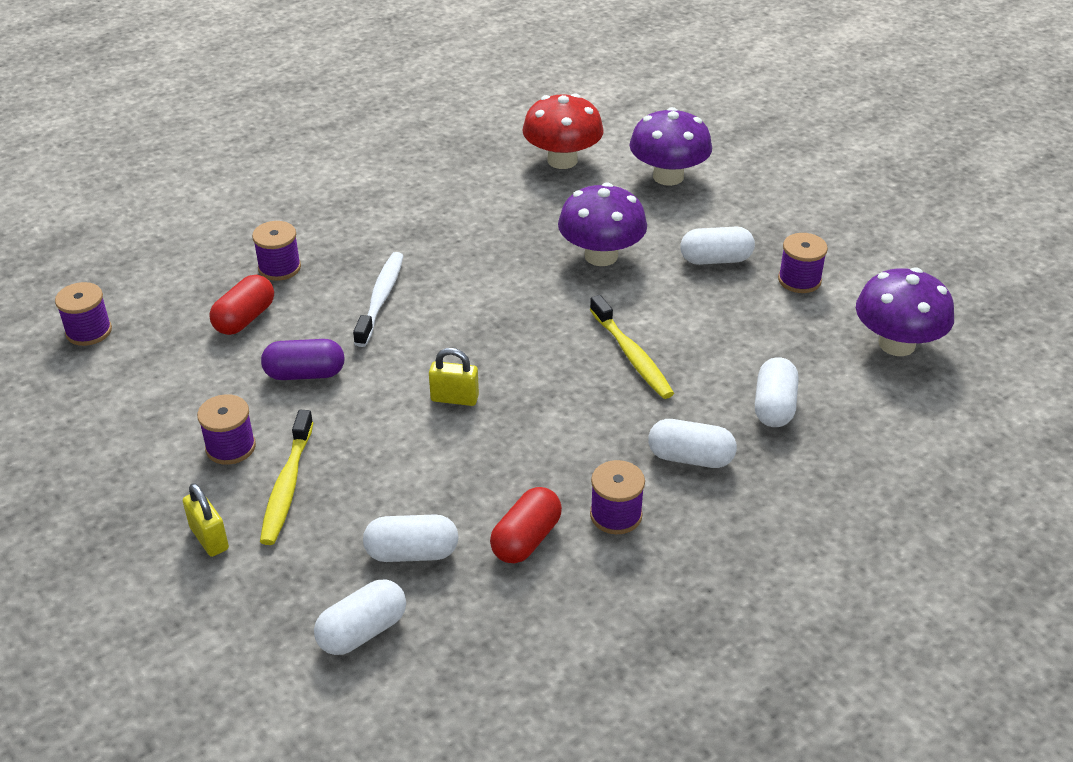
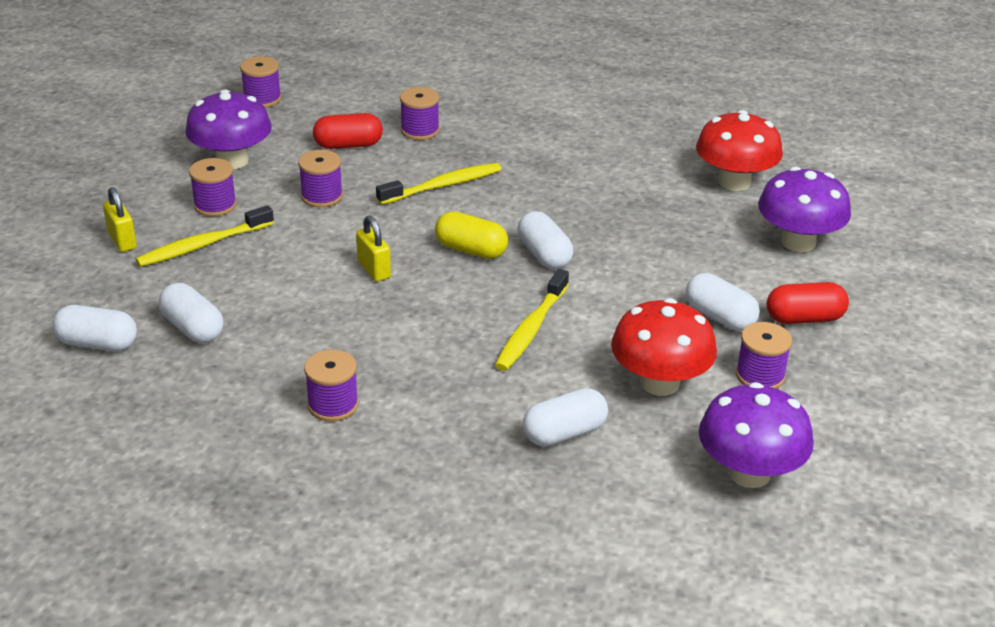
camera: 50 degrees right, 5 degrees down
(209, 538) = (122, 241): yellow padlock -> yellow padlock turned 45 degrees counterclockwise
(305, 374) = (322, 196): purple capsule -> purple spool
(380, 299) = (442, 186): white toothbrush -> yellow toothbrush
(492, 331) = (471, 250): none -> yellow capsule
(526, 539) = (260, 373): red capsule -> red capsule (804, 318)
(601, 256) = (637, 257): purple mushroom -> purple mushroom (232, 161)
(690, 458) = (443, 414): white capsule -> white capsule (544, 255)
(761, 329) = (659, 383): none -> red mushroom

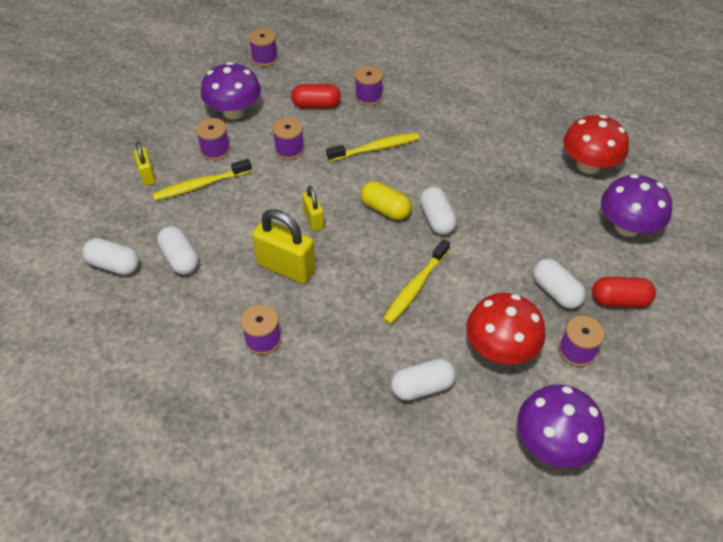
camera: 10 degrees right, 15 degrees up
(347, 324) = (286, 267): none -> yellow padlock

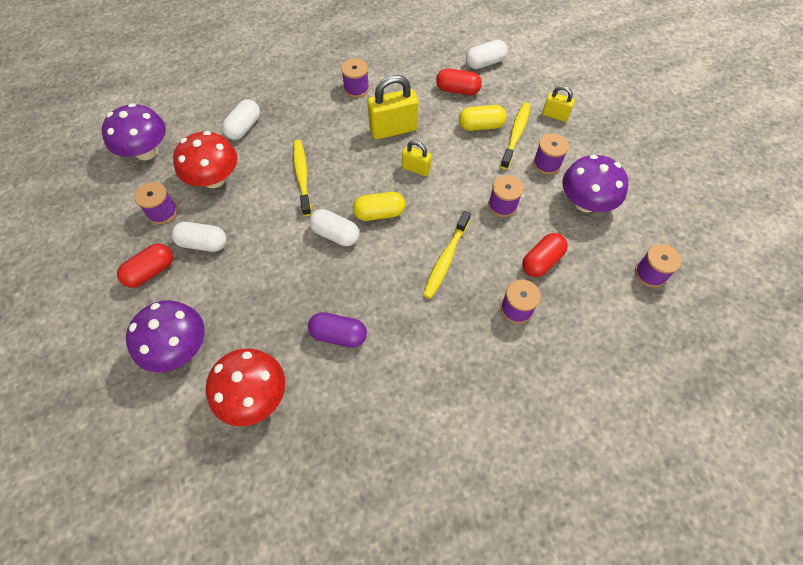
camera: 135 degrees right, 10 degrees up
(180, 259) = (457, 90): white capsule -> red capsule
(214, 212) = (481, 126): none -> yellow capsule
(500, 159) = (338, 335): none -> purple capsule

